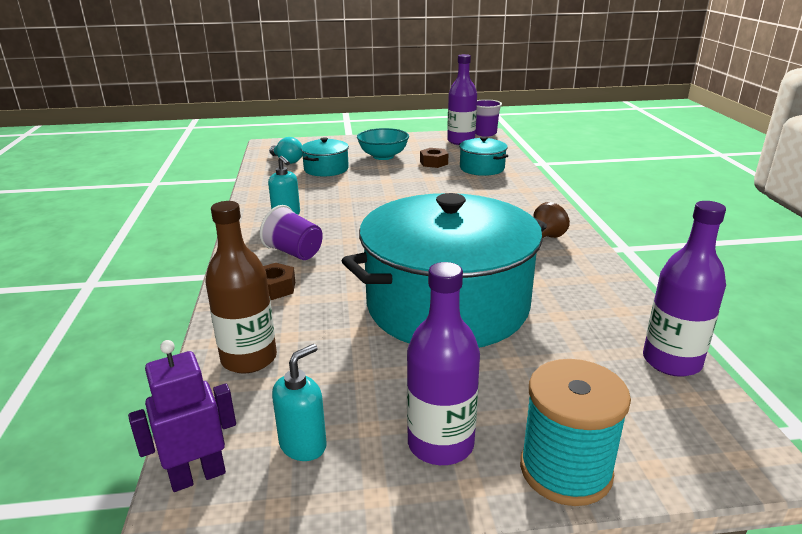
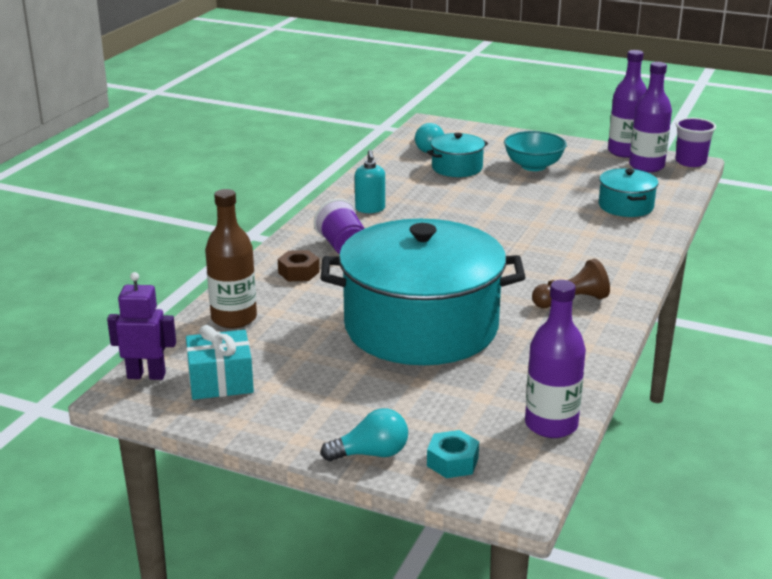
camera: 30 degrees right, 0 degrees up
(303, 445) = (220, 381): turquoise soap dispenser -> turquoise gift
(433, 163) = (579, 187): brown nut -> none
(440, 444) = (307, 411): purple bottle -> purple bottle (624, 152)
(565, 470) = (371, 454): turquoise spool -> turquoise light bulb
(649, 442) = (452, 462): none -> turquoise nut

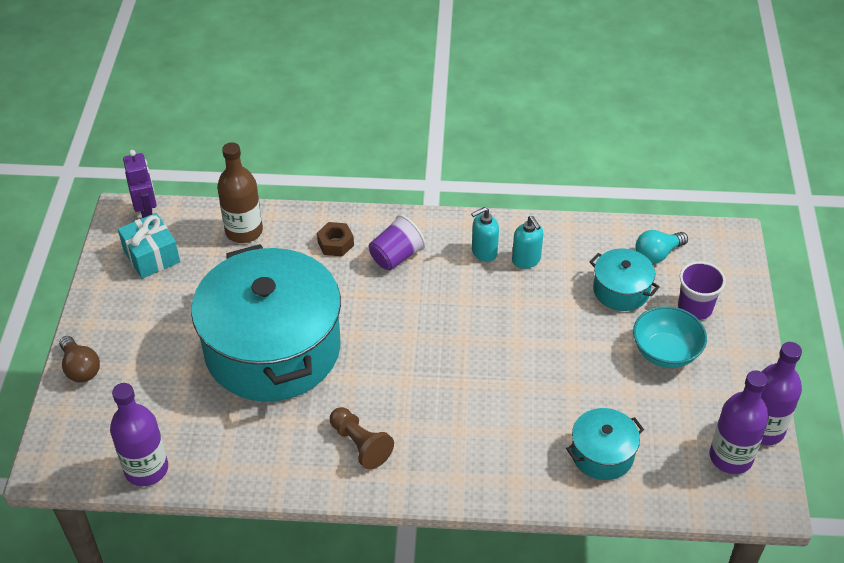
camera: 70 degrees right, 20 degrees up
(371, 454) = (80, 368): turquoise light bulb -> brown light bulb
(394, 194) = (526, 260): none -> turquoise soap dispenser
(452, 462) = (81, 418): turquoise nut -> none
(690, 162) = (773, 500): purple cup -> purple cup (695, 308)

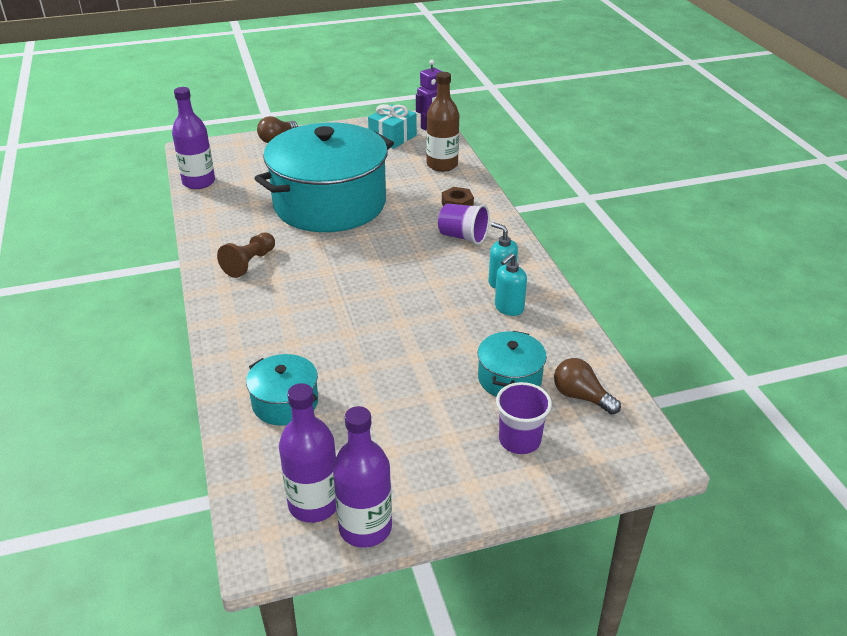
camera: 70 degrees right, 10 degrees down
(657, 254) = (581, 397): turquoise light bulb -> brown light bulb
(665, 352) = (440, 426): turquoise bowl -> none

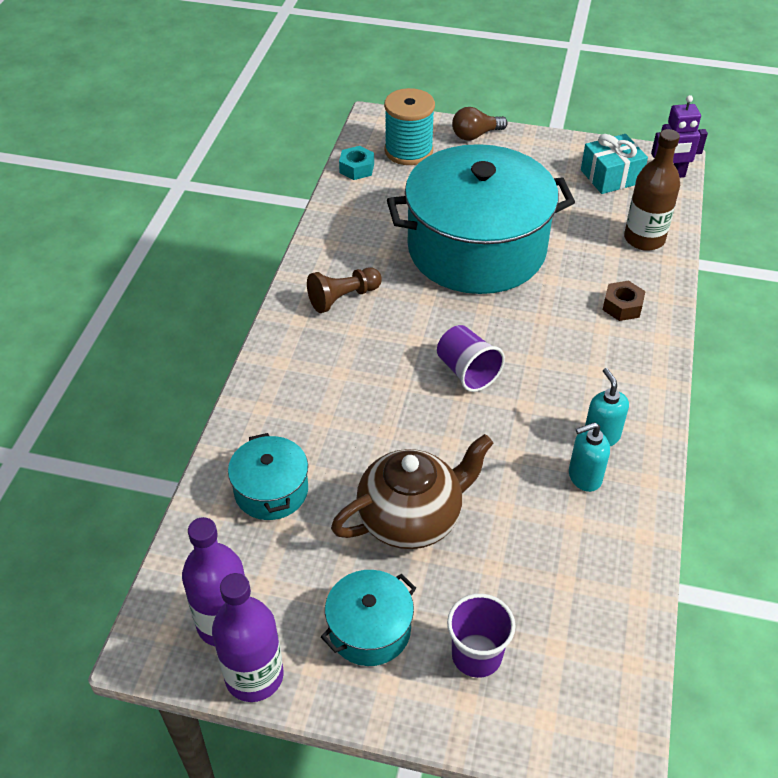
camera: 30 degrees right, 10 degrees up
(199, 182) = (356, 168): purple bottle -> turquoise nut
(232, 161) = (408, 151): none -> turquoise spool
(408, 378) = (411, 518): none -> brown teapot
(463, 237) = (598, 354): purple cup -> purple cup (467, 372)
(509, 378) = (520, 571): turquoise pot -> turquoise pot (369, 629)
(581, 397) = (585, 635): brown light bulb -> none

